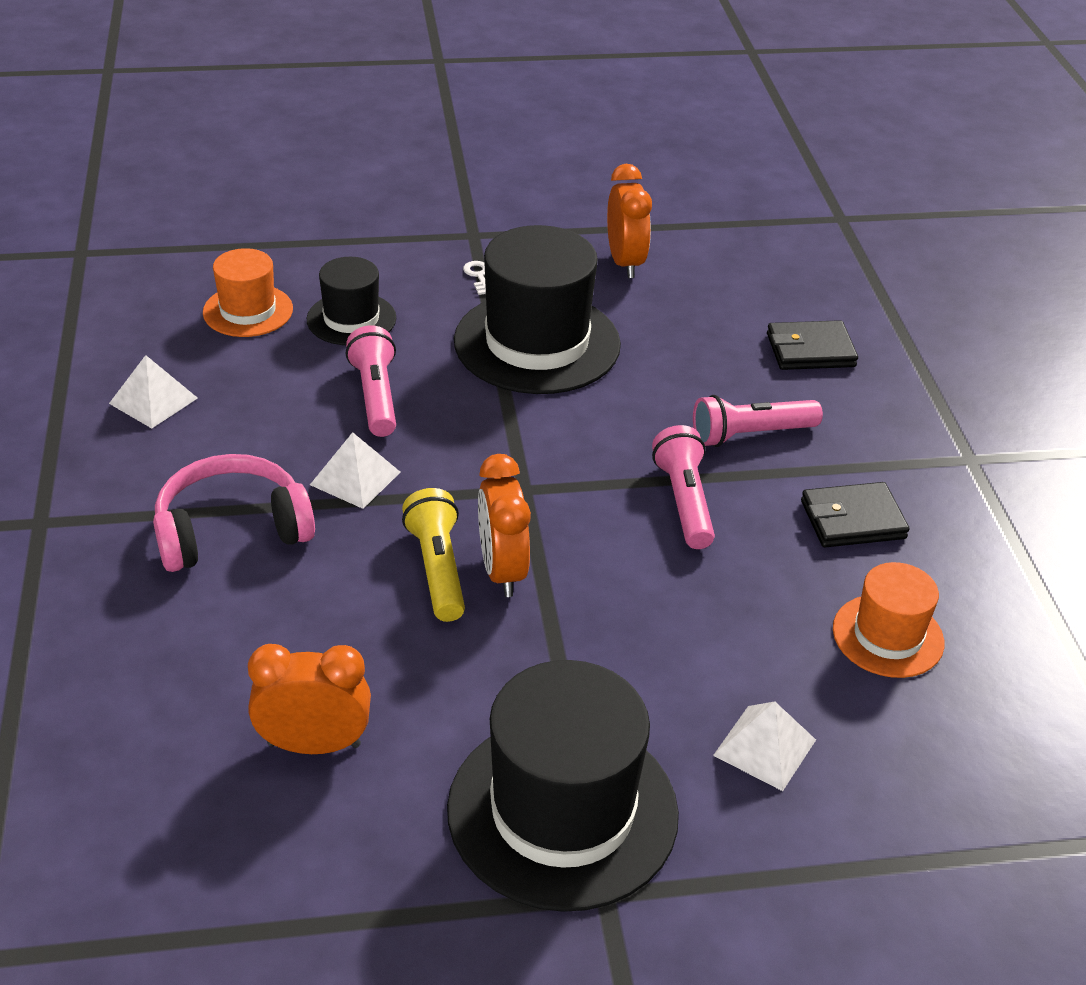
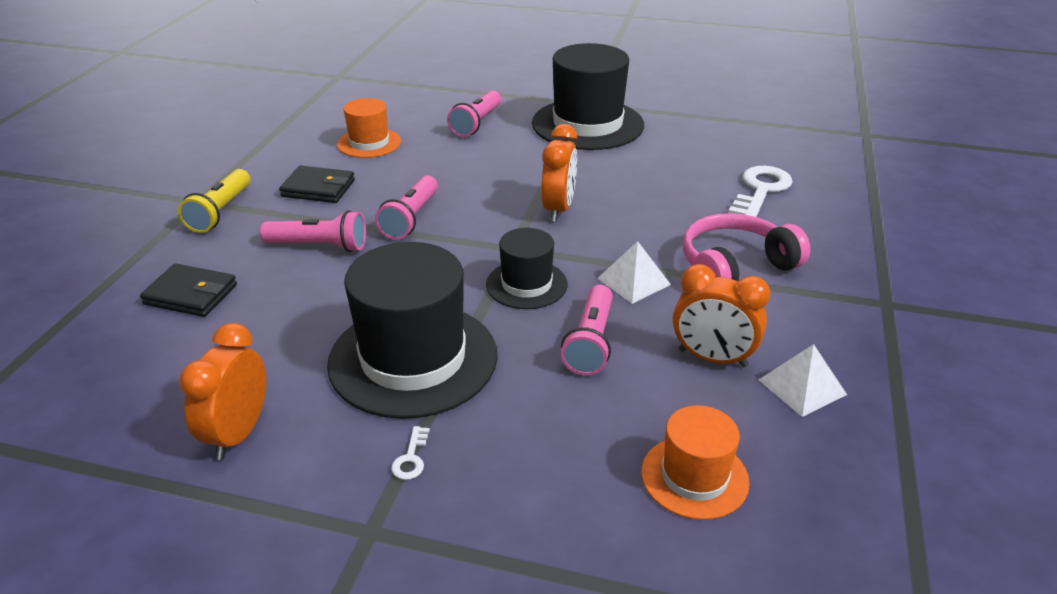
camera: 155 degrees left, 5 degrees down
(203, 698) = (760, 190): none -> white key
(232, 530) = (735, 267): pink headphones -> pink headphones turned 150 degrees clockwise
(314, 744) = (701, 163): orange clock -> orange clock (712, 358)
(351, 319) = (581, 434): black hat -> black hat (526, 284)
(437, 568) = (599, 218): yellow flashlight -> yellow flashlight (220, 212)
(764, 747) = (476, 123): white pyramid -> pink flashlight

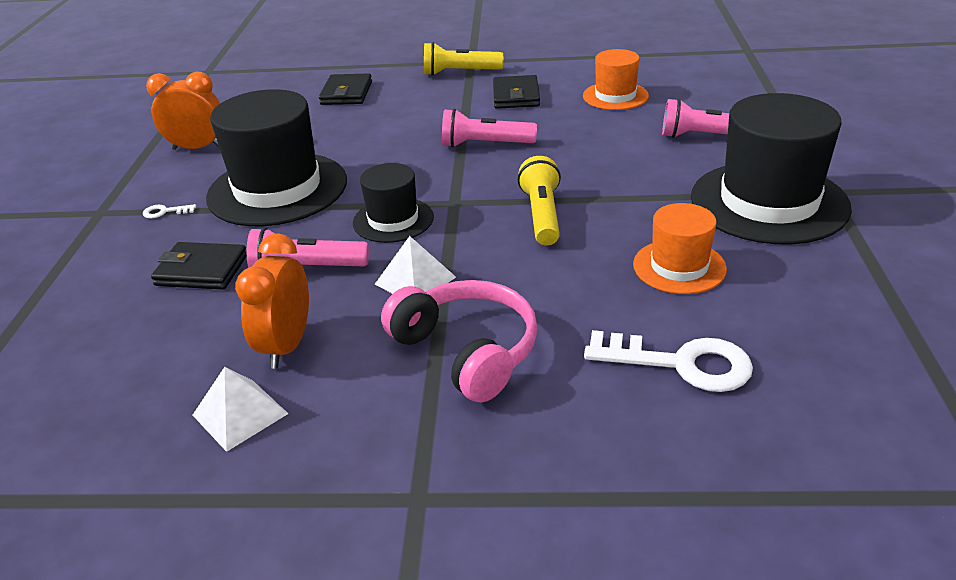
camera: 80 degrees right, 0 degrees up
(319, 246) = (424, 118): pink flashlight -> none
(558, 209) = (542, 215): orange clock -> yellow flashlight
(566, 418) = (201, 270): none -> black wallet
(694, 477) = (120, 347): orange hat -> orange hat (679, 266)

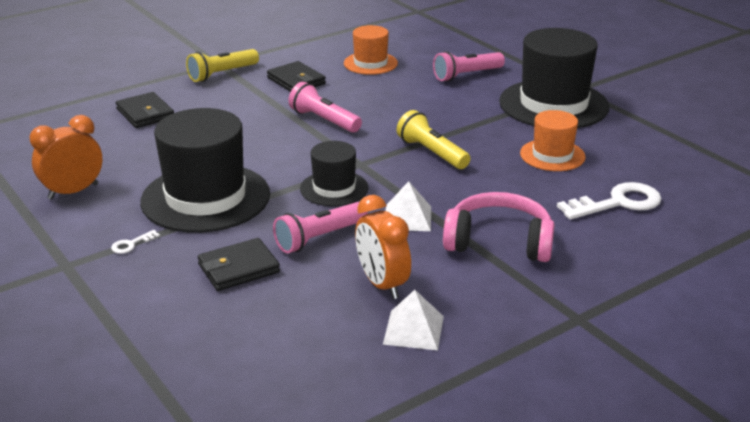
camera: 40 degrees left, 5 degrees down
(485, 144) = (324, 120): pink flashlight -> pink flashlight turned 75 degrees clockwise

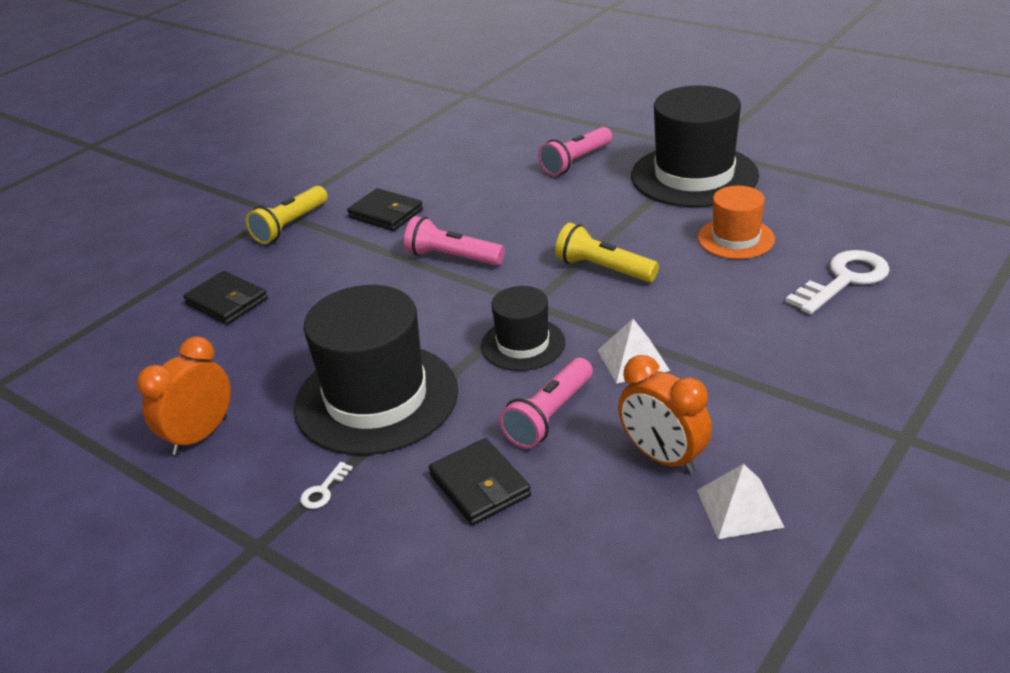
camera: 15 degrees left, 5 degrees up
(238, 268) = (480, 486): black wallet -> black wallet turned 75 degrees counterclockwise
(370, 63) = (458, 171): orange hat -> none
(499, 242) = (754, 364): pink headphones -> none

